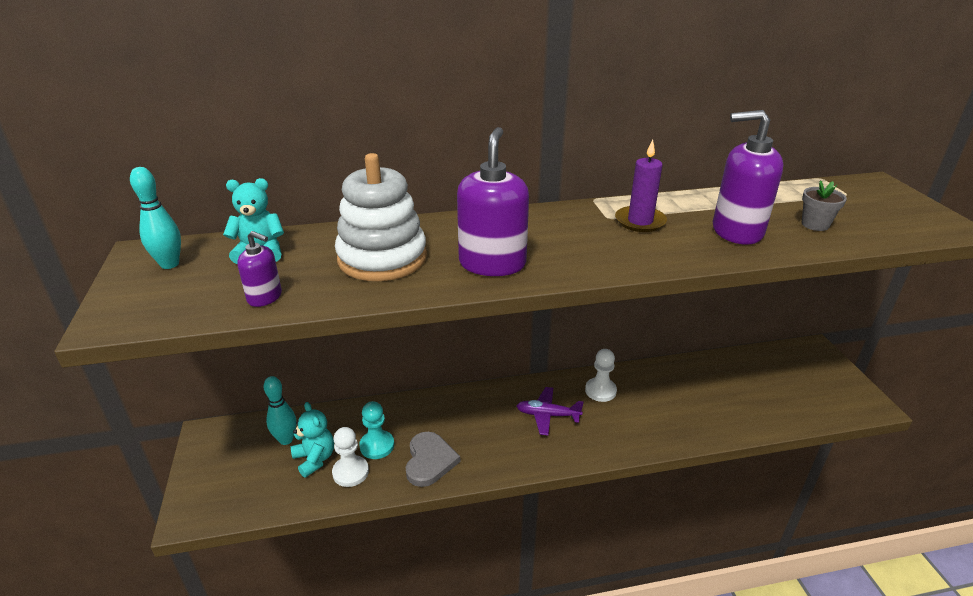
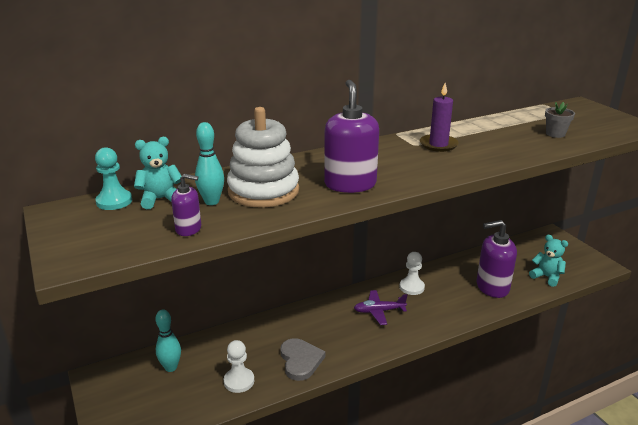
camera: 15 degrees left, 5 degrees down
(169, 264) = (88, 217): turquoise bowling pin -> turquoise bowling pin (211, 202)
(315, 459) = (203, 377): turquoise teddy bear -> turquoise teddy bear (546, 277)
(377, 446) = (252, 357): turquoise pawn -> turquoise pawn (114, 201)
(736, 231) = (507, 143): purple soap dispenser -> purple soap dispenser (492, 287)

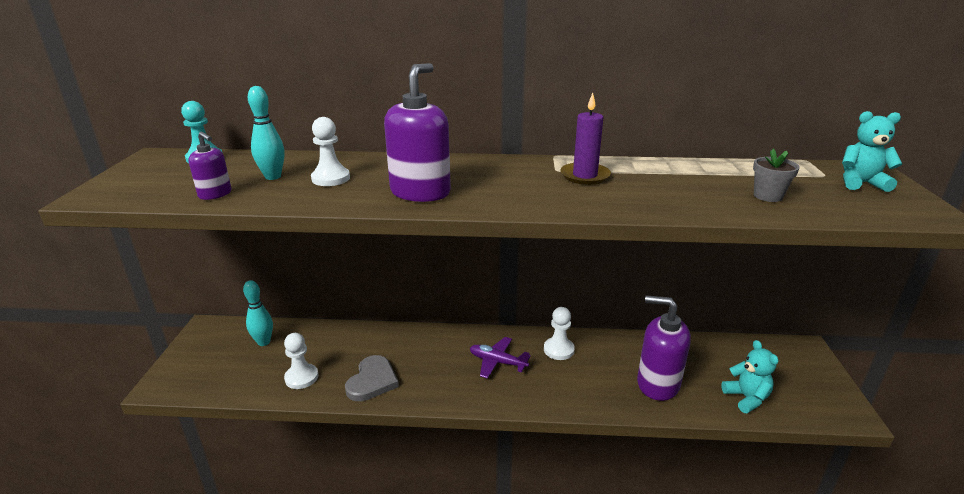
camera: 30 degrees right, 0 degrees up
(160, 199) = (239, 165): turquoise teddy bear -> turquoise teddy bear (860, 183)
(263, 191) = (331, 178): white stacking toy -> white pawn

